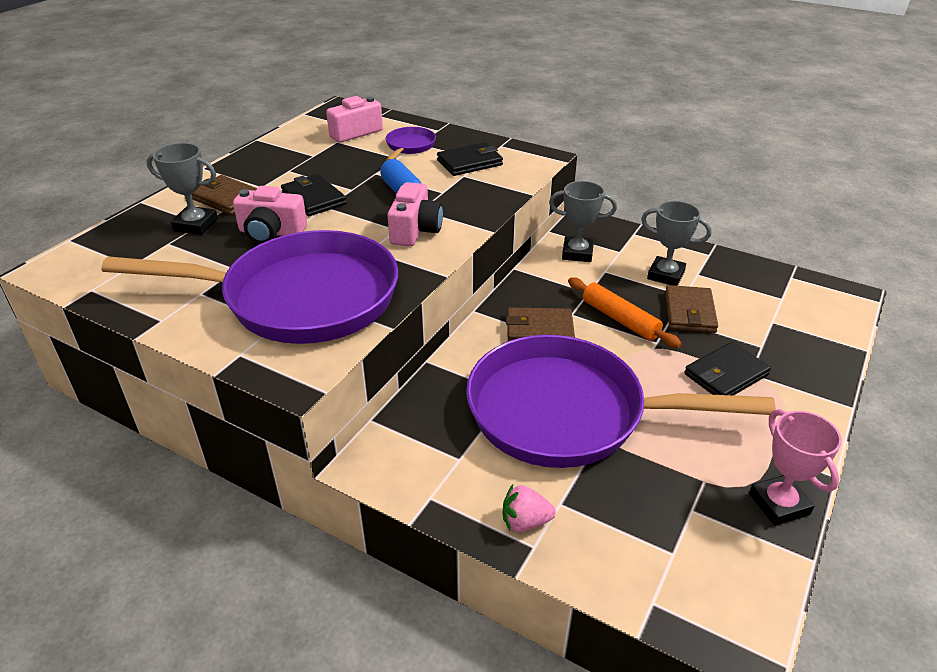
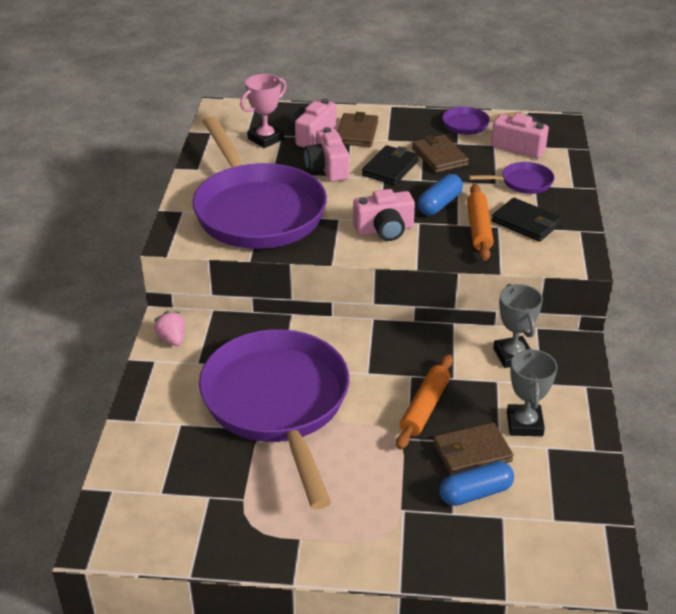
camera: 65 degrees right, 0 degrees up
(195, 225) = (311, 135): grey trophy -> pink camera
(290, 142) = (469, 125): none -> purple pan
(458, 184) = (479, 228): none -> orange rolling pin
(525, 522) = (154, 411): pink strawberry -> pink strawberry (172, 339)
(539, 329) = (373, 362): brown wallet -> brown wallet (439, 157)
(726, 375) = (389, 493): black wallet -> none
(740, 326) = (475, 493): none -> blue capsule
(779, 504) = (240, 549): pink trophy -> pink trophy (265, 139)

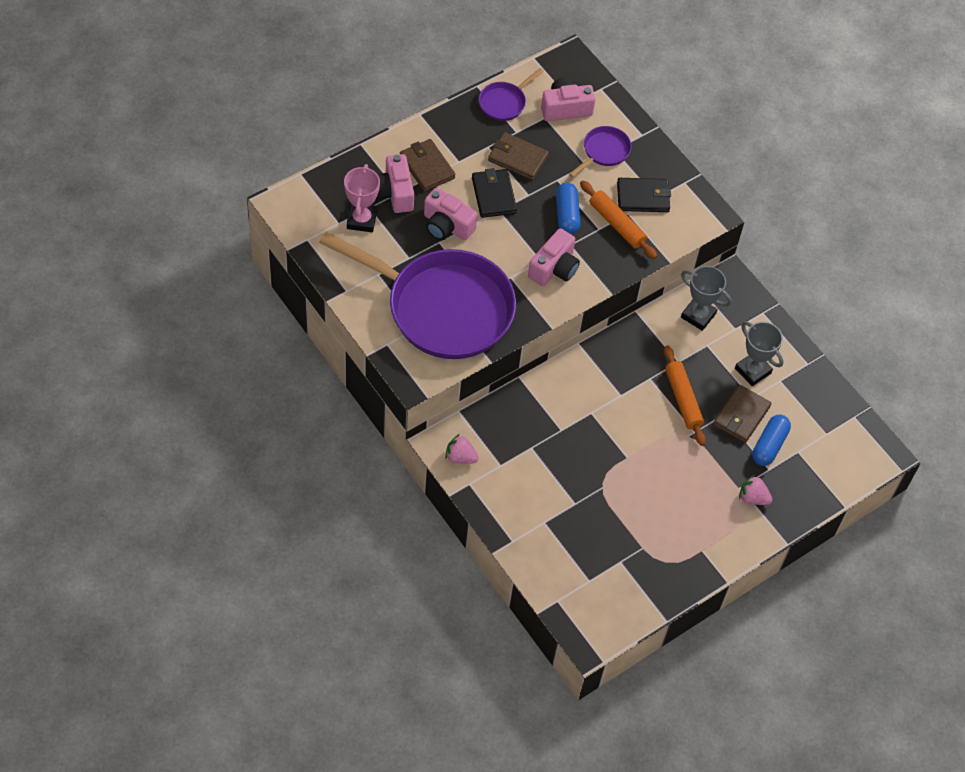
camera: 45 degrees left, 20 degrees up
(278, 404) = (590, 461): purple pan -> none
(406, 527) = (752, 498): none -> pink strawberry

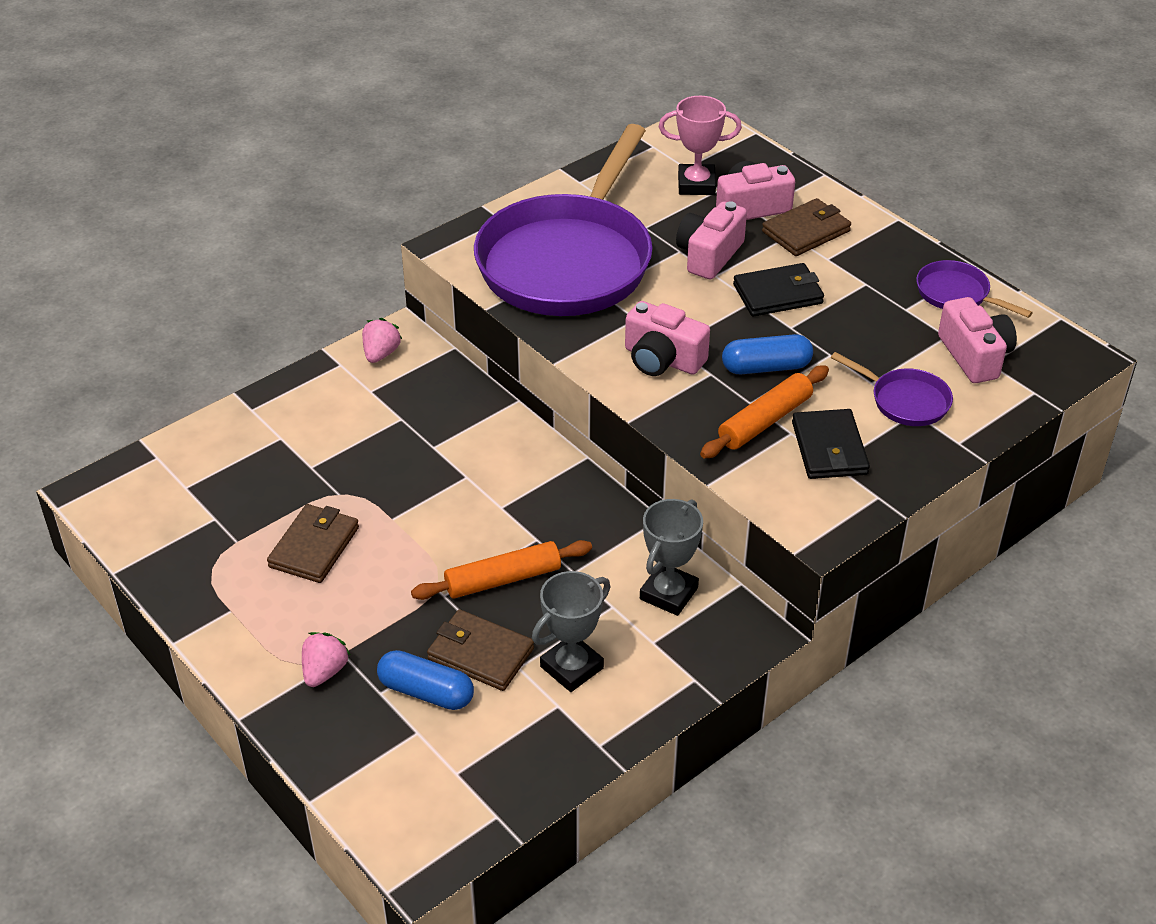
camera: 90 degrees right, 15 degrees down
(517, 158) = (855, 313): brown wallet -> brown wallet (314, 547)

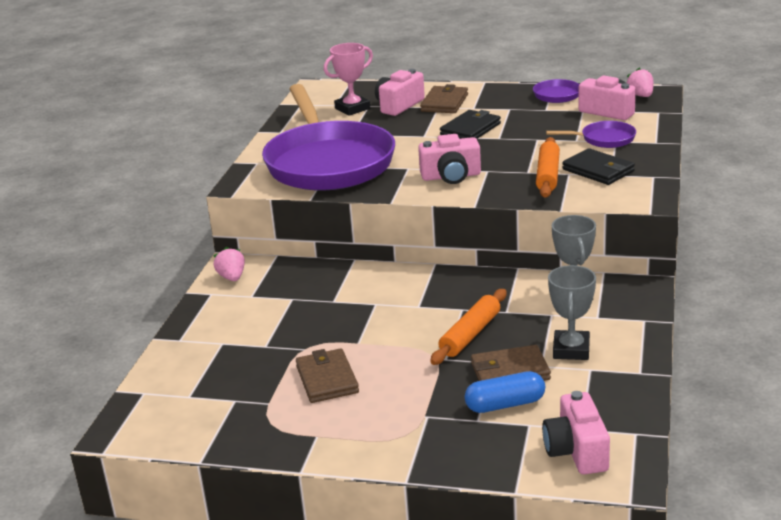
camera: 35 degrees left, 15 degrees down
(324, 671) = (427, 430): pink strawberry -> pink strawberry (640, 96)
(709, 255) = (407, 130): pink camera -> pink camera (576, 451)
(766, 367) = (512, 156): blue capsule -> none

